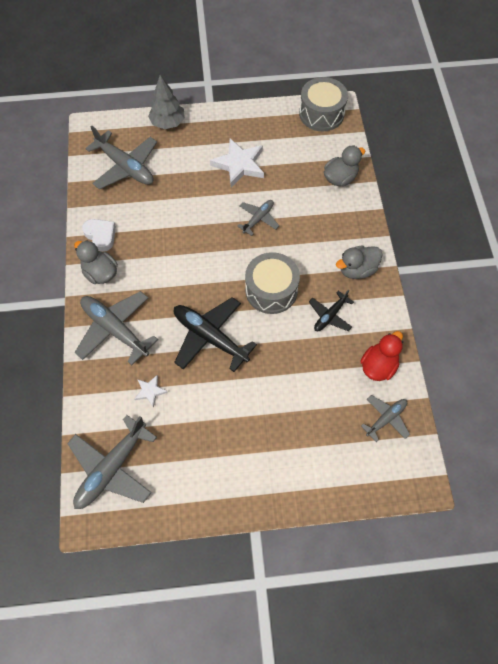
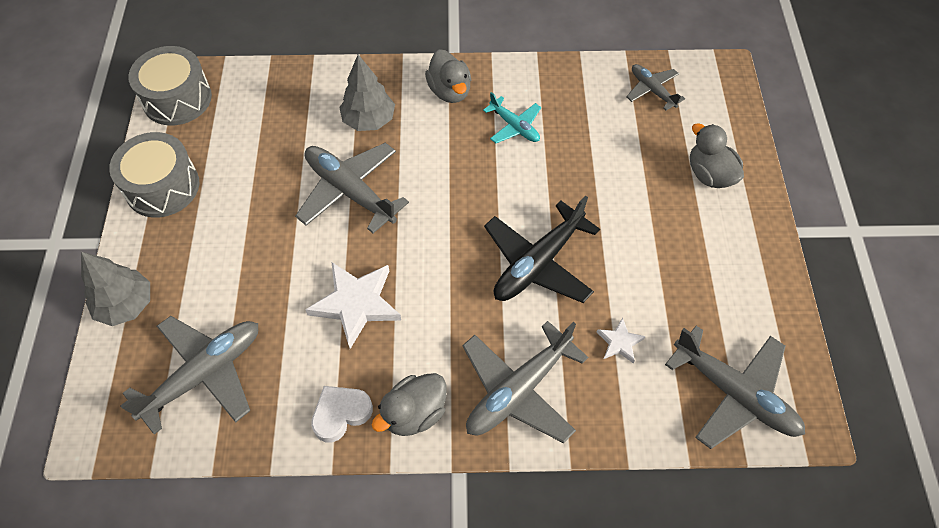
camera: 85 degrees left, 5 degrees down
(239, 165) = (244, 208): white star -> white star (356, 304)
(258, 219) = (350, 191): grey plane -> grey plane, size x1.78
(271, 290) = (470, 186): grey drum -> grey drum (162, 187)
(320, 222) = (369, 120): none -> grey tree
(330, 316) = (514, 126): black plane -> turquoise plane
(340, 178) = (300, 91): grey duck -> grey duck (709, 174)
(378, 366) = (585, 88): red duck -> none

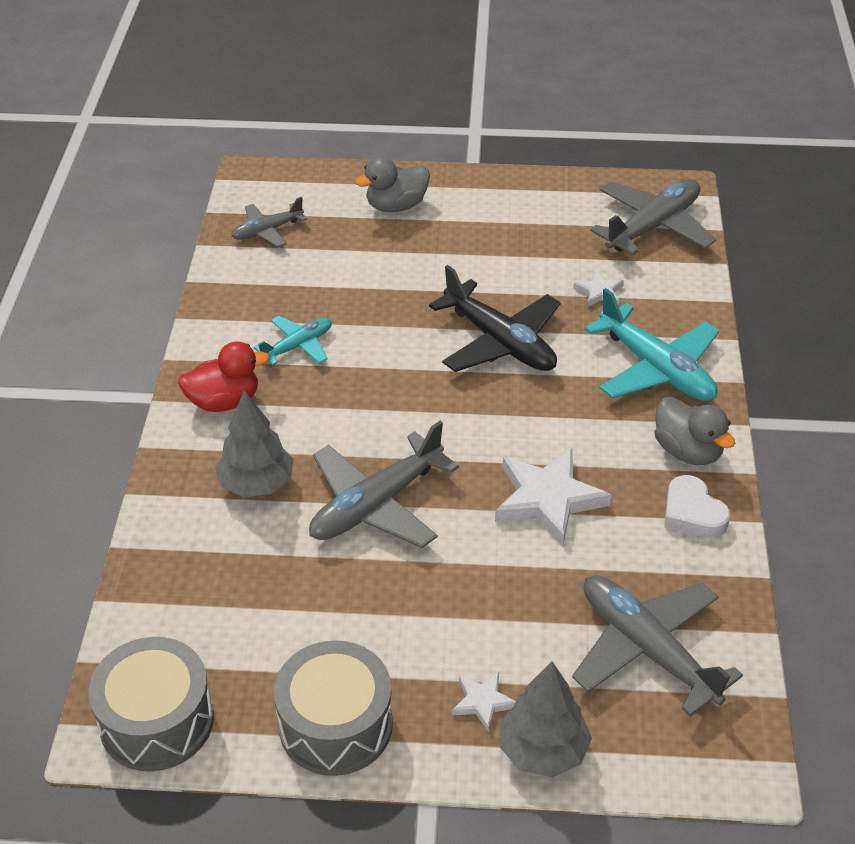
camera: 85 degrees left, 15 degrees down
(170, 268) = (483, 702): none -> white star
(450, 91) = (224, 401): grey duck -> red duck
(518, 390) = (656, 369): grey plane -> turquoise plane

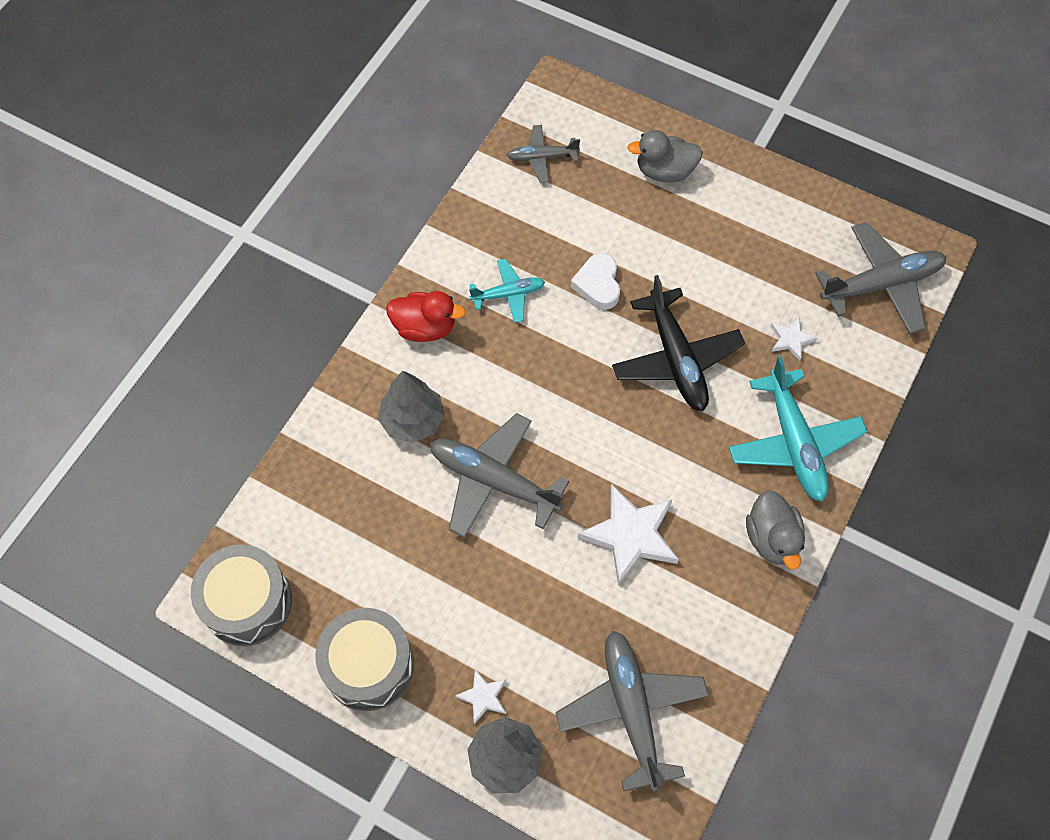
camera: 25 degrees right, 20 degrees up
(376, 504) = (493, 480): grey plane -> grey plane turned 45 degrees clockwise
(692, 513) = (740, 601): white heart -> white heart (598, 284)

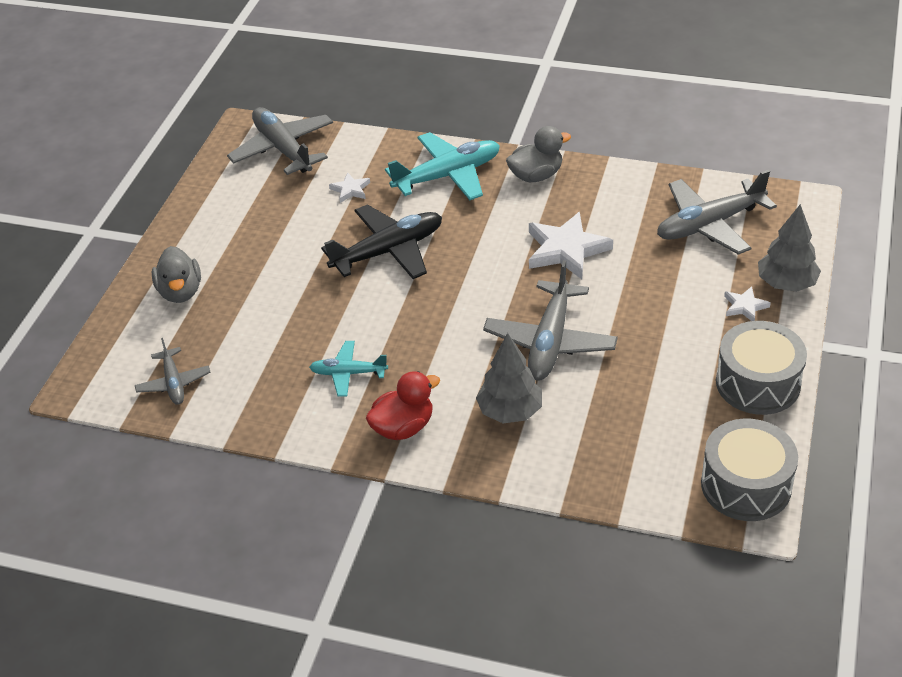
camera: 100 degrees left, 20 degrees down
(425, 327) = (403, 427): red duck -> red duck turned 60 degrees clockwise
(508, 294) = (348, 373): turquoise plane -> turquoise plane turned 60 degrees counterclockwise
(598, 284) = (322, 313): white heart -> none

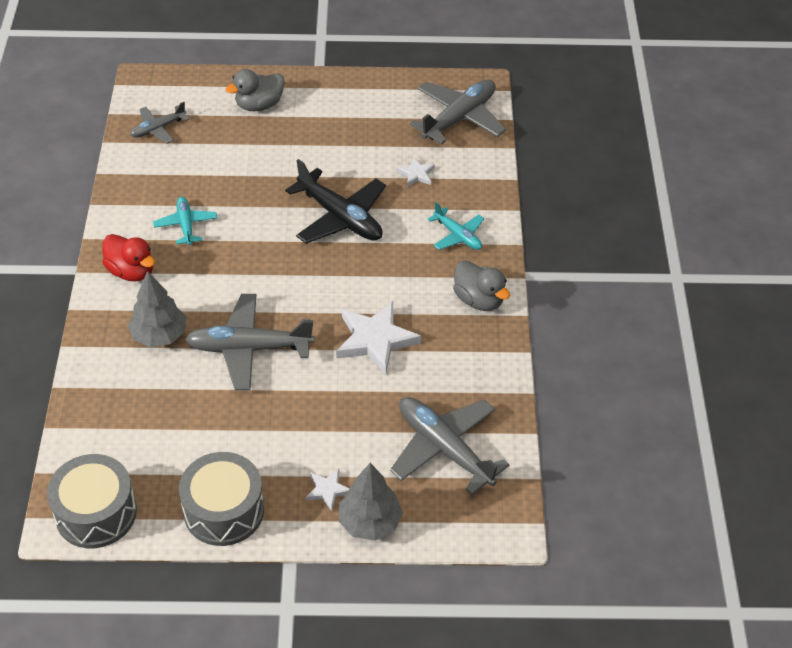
camera: 70 degrees right, 5 degrees up
(448, 175) = (458, 236): turquoise plane -> turquoise plane, size x0.56

